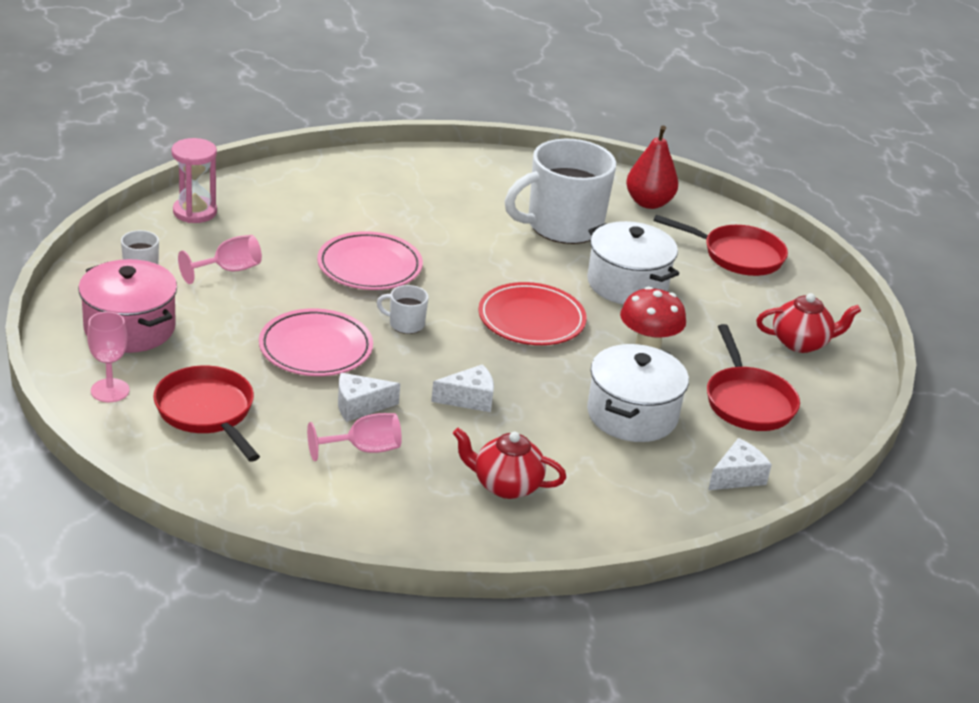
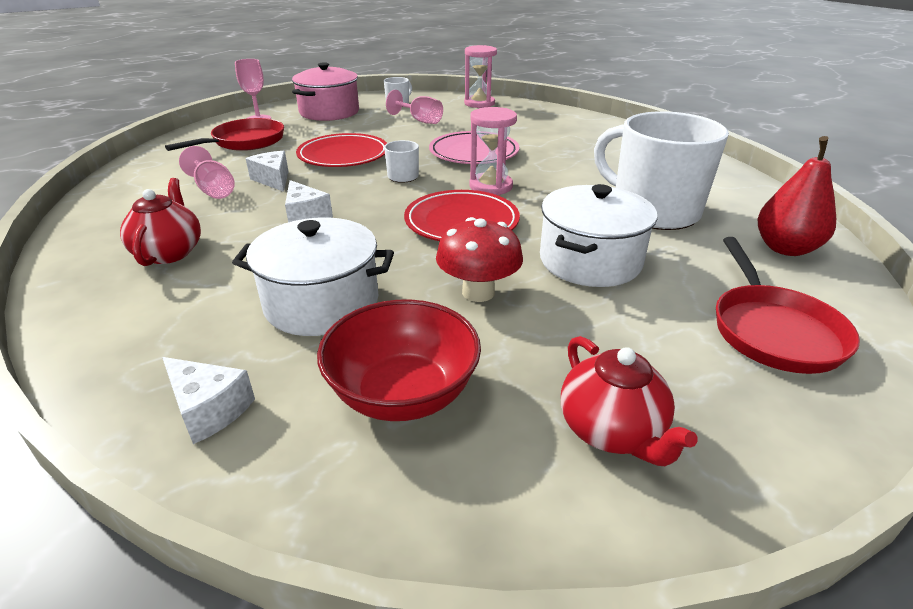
camera: 75 degrees right, 0 degrees up
(315, 348) = (343, 155): pink plate -> red plate
(464, 283) = (491, 186): none -> pink hourglass
(748, 402) = (403, 393): red pan -> red bowl

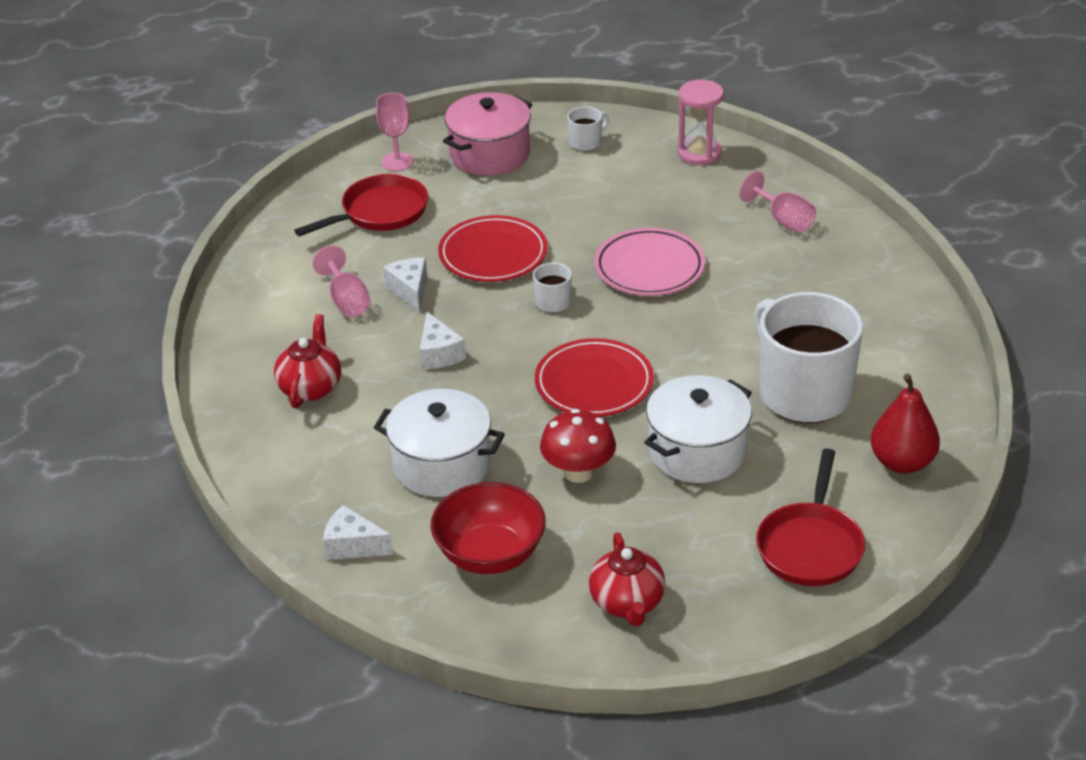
camera: 15 degrees right, 5 degrees up
(209, 409) = (353, 545): white cheese -> white cheese turned 150 degrees clockwise
(420, 120) = (604, 188): pink goblet -> pink goblet (783, 220)
(491, 186) = (645, 331): pink hourglass -> none

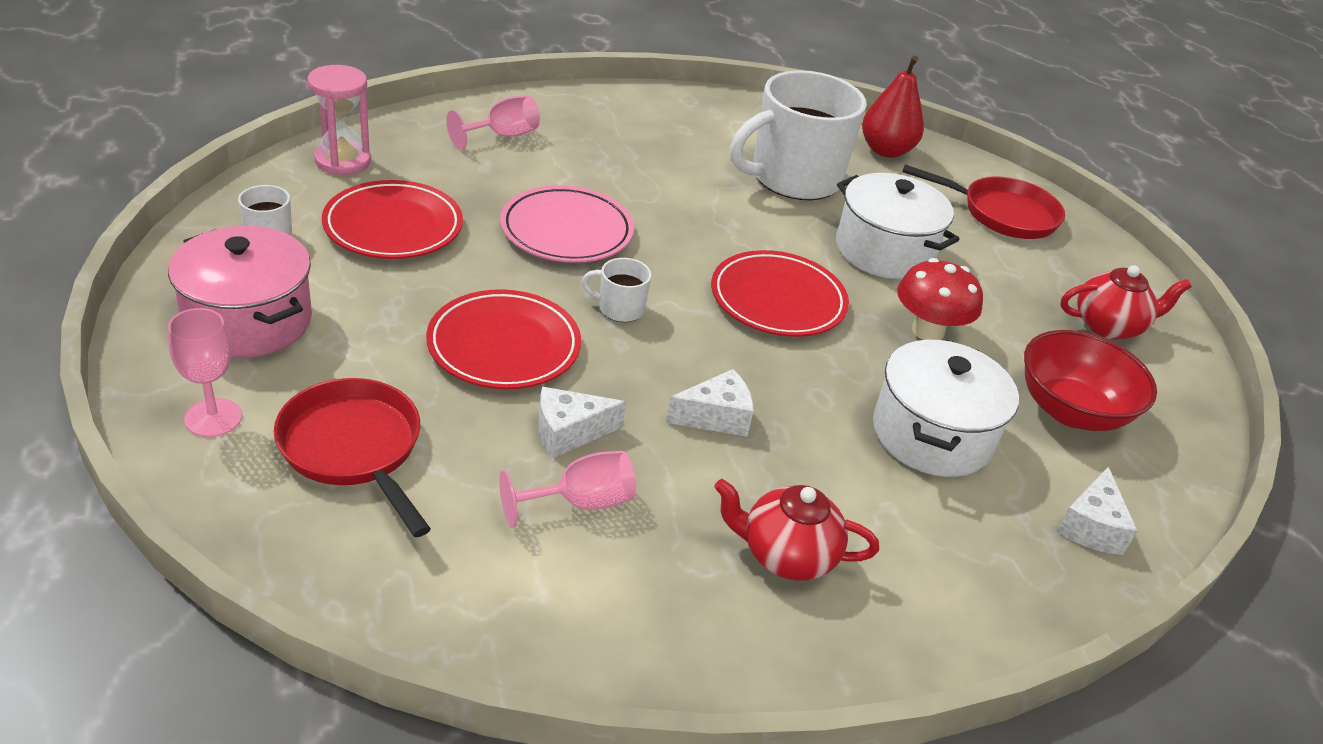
camera: 95 degrees left, 0 degrees up
(619, 189) = (393, 226): none -> red plate

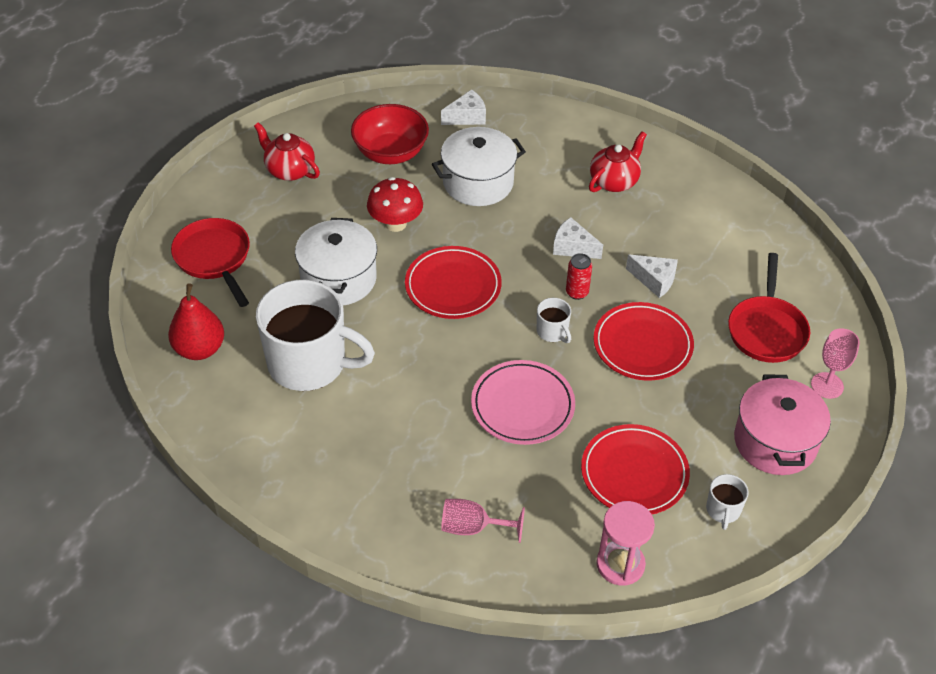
camera: 130 degrees left, 10 degrees up
(580, 503) = (681, 248): pink goblet -> none
(645, 364) = (577, 292): none -> red can
(786, 555) = (614, 181): red teapot -> red teapot turned 105 degrees counterclockwise

